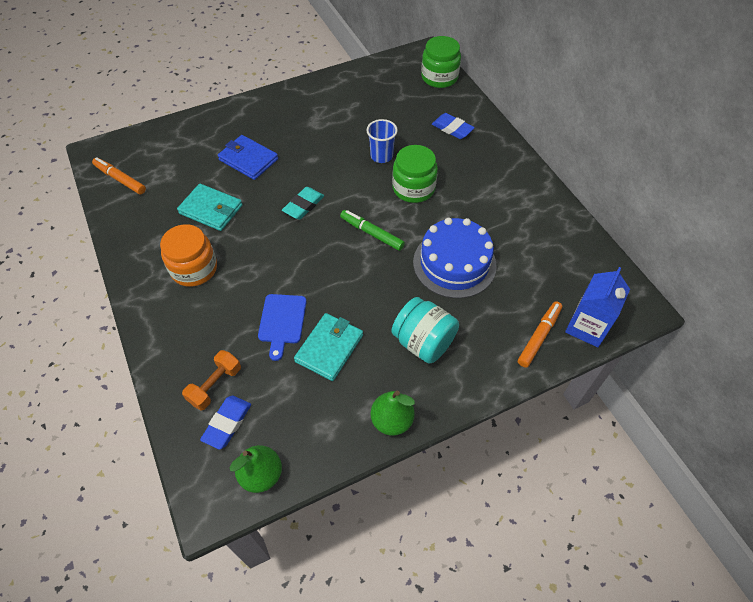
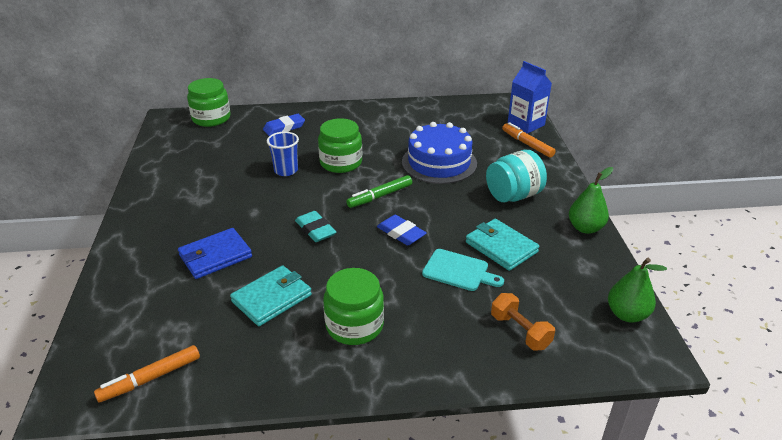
camera: 70 degrees left, 20 degrees down
(194, 269) = (354, 325): orange jar -> green jar
(227, 423) = (567, 329): blue eraser -> blue eraser (401, 233)
(282, 322) = (458, 271): blue cutting board -> turquoise cutting board

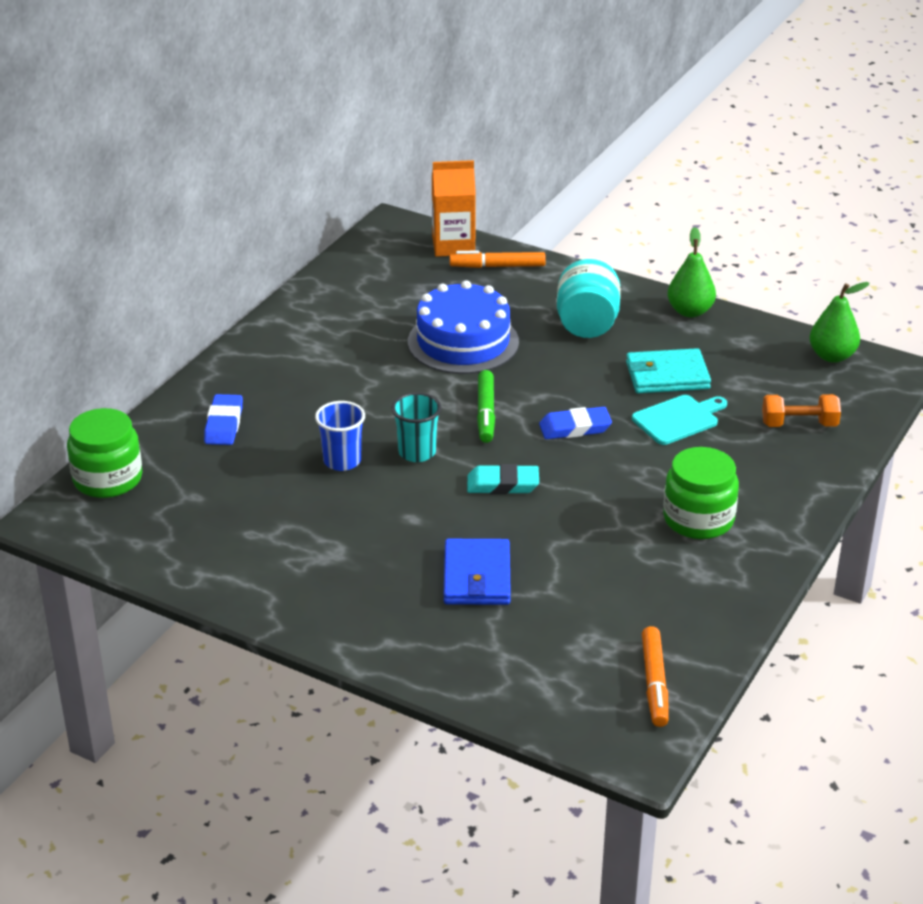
camera: 55 degrees left, 0 degrees up
(272, 298) = (600, 559): turquoise wallet -> none
(317, 189) = (417, 452): none -> turquoise cup
(341, 163) = (376, 412): green jar -> none
(526, 124) = (453, 245): blue carton -> orange carton

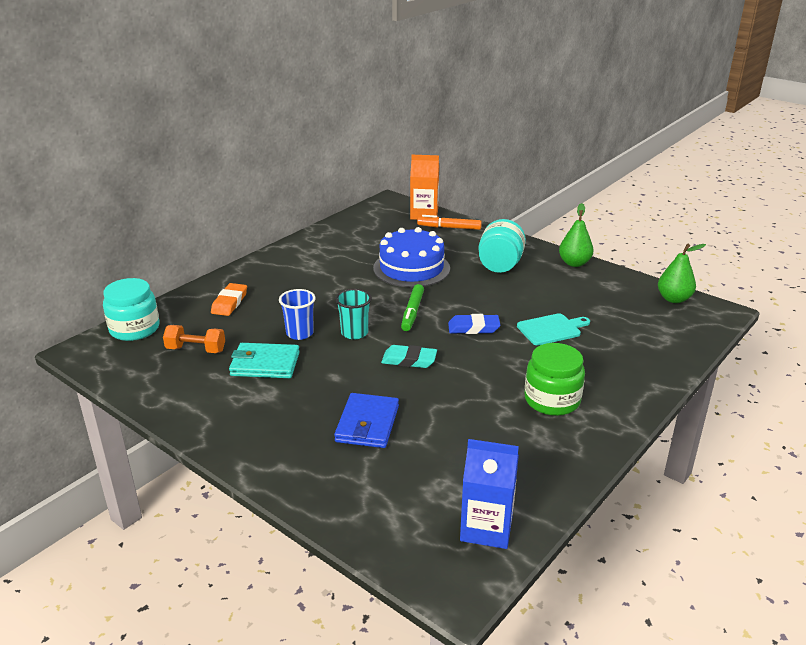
camera: 10 degrees right, 5 degrees down
(108, 479) = (134, 329): green jar -> turquoise jar
(224, 424) = (229, 303): blue eraser -> orange eraser
(654, 683) = (486, 528): orange marker -> blue carton
(667, 376) = (549, 301): turquoise wallet -> turquoise wallet (265, 364)
(799, 424) = (642, 341): orange dumbbell -> orange dumbbell (196, 350)

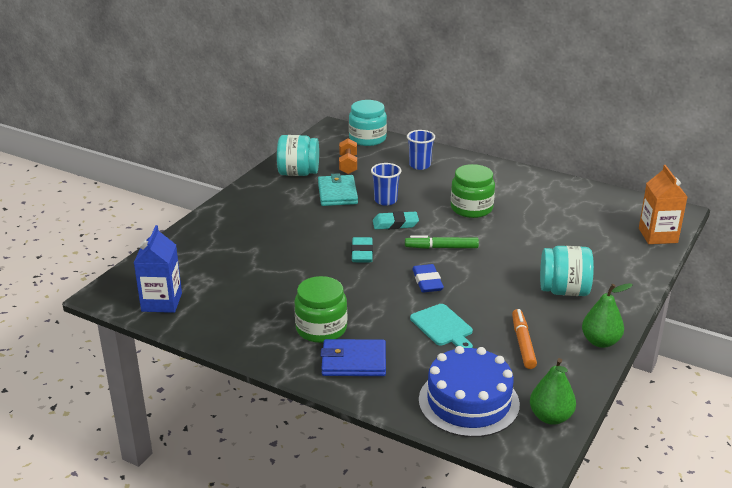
camera: 80 degrees right, 0 degrees up
(193, 390) = (298, 173): none -> turquoise jar
(229, 303) = (420, 165): orange eraser -> blue cup
(341, 286) = (471, 208): none -> green jar
(354, 333) = (395, 224): turquoise cup -> turquoise eraser
(367, 424) = (271, 244): blue wallet -> blue wallet (354, 361)
(411, 268) = (526, 239): blue cake -> blue cake (468, 402)
(449, 227) = (635, 253): orange marker -> orange marker (523, 343)

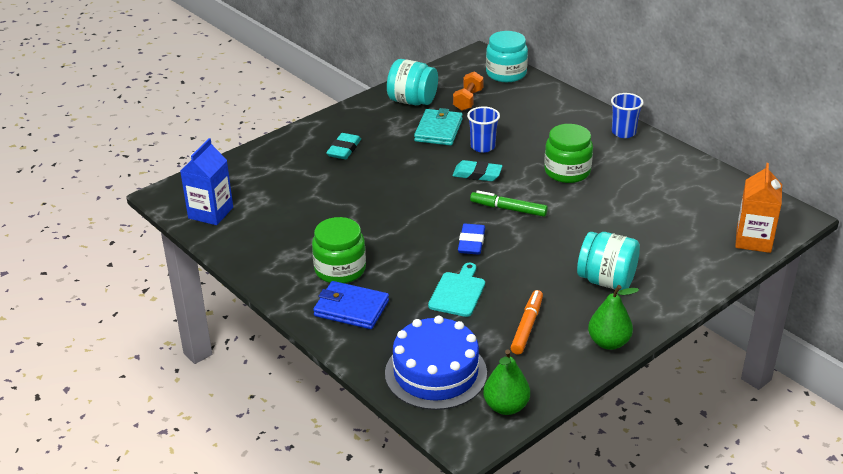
camera: 20 degrees right, 5 degrees up
(362, 253) = (425, 199): turquoise eraser -> turquoise eraser (344, 149)
(420, 165) = (543, 113): blue cup -> blue cup (623, 132)
(443, 327) = (458, 292): turquoise cutting board -> turquoise cutting board turned 150 degrees counterclockwise

